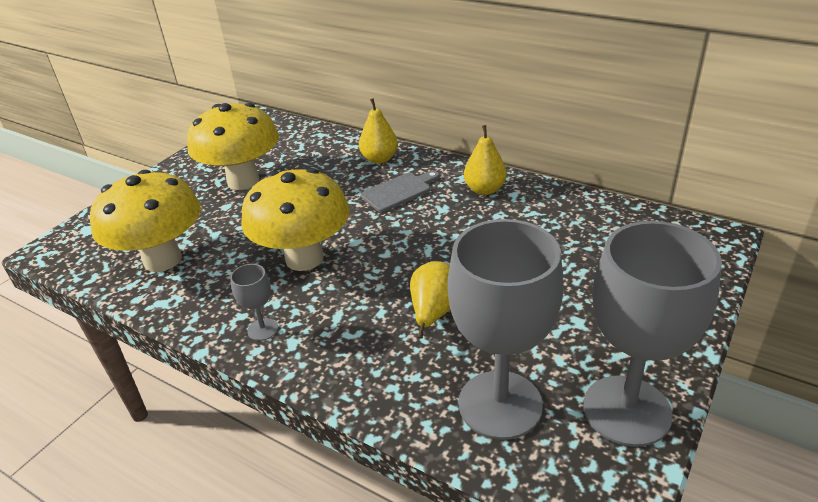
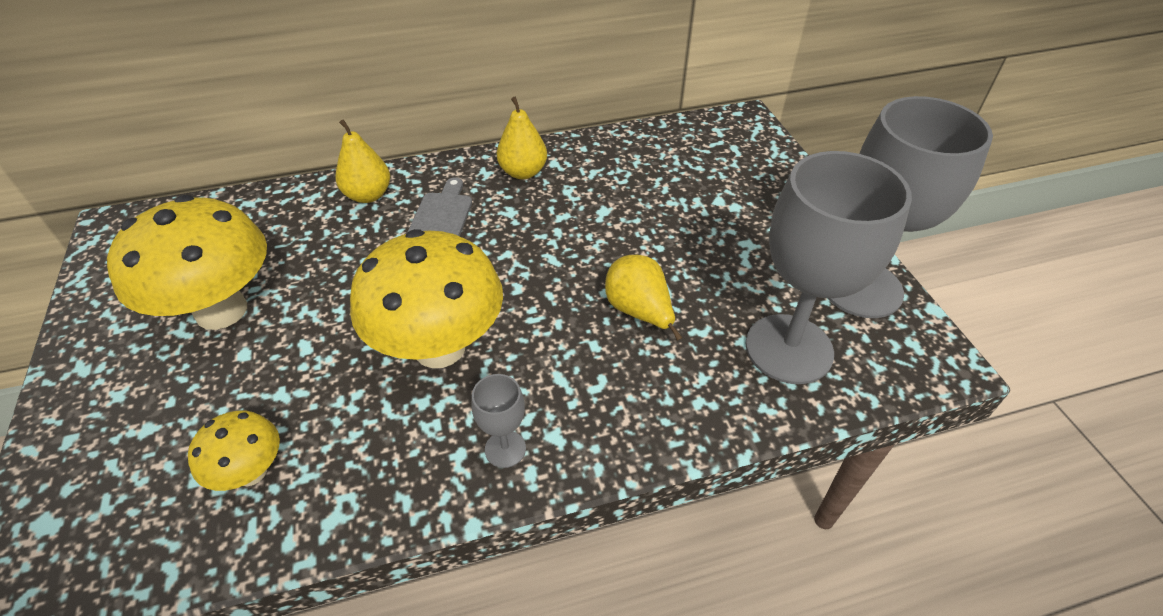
camera: 50 degrees left, 10 degrees up
(162, 260) = (251, 472): yellow mushroom -> yellow mushroom, size x0.50

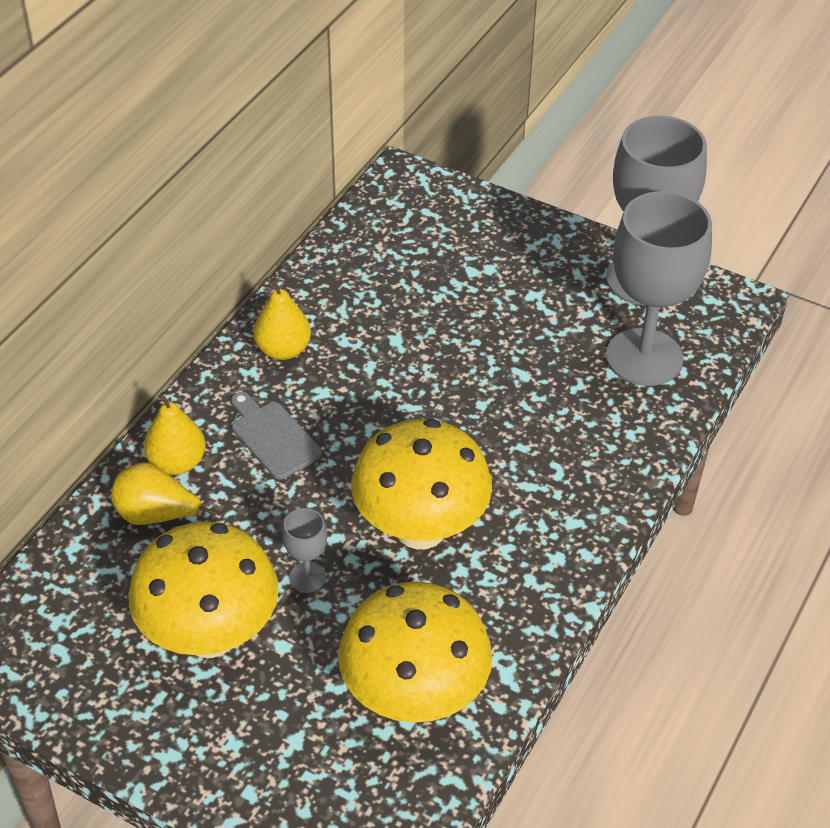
camera: 45 degrees left, 0 degrees up
(251, 472) = (414, 697): yellow mushroom -> yellow mushroom, size x1.99
(505, 449) = (553, 553): grey goblet -> grey goblet (307, 577)
(639, 312) = (522, 401): yellow pear -> yellow pear (156, 515)

